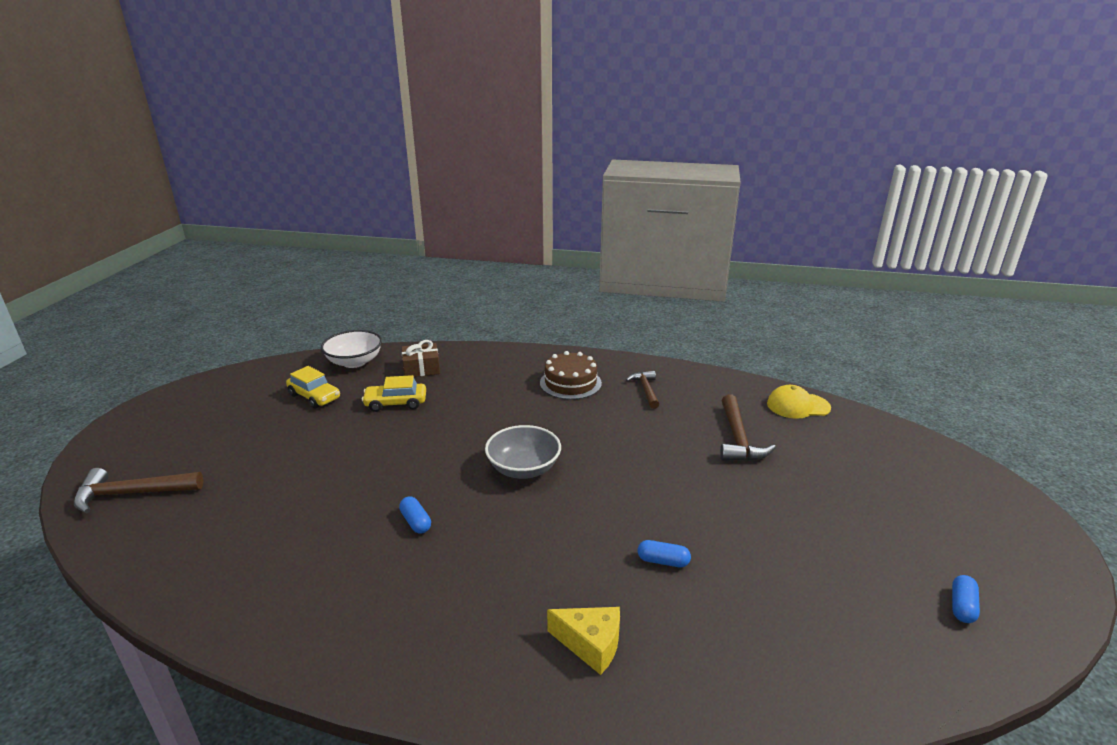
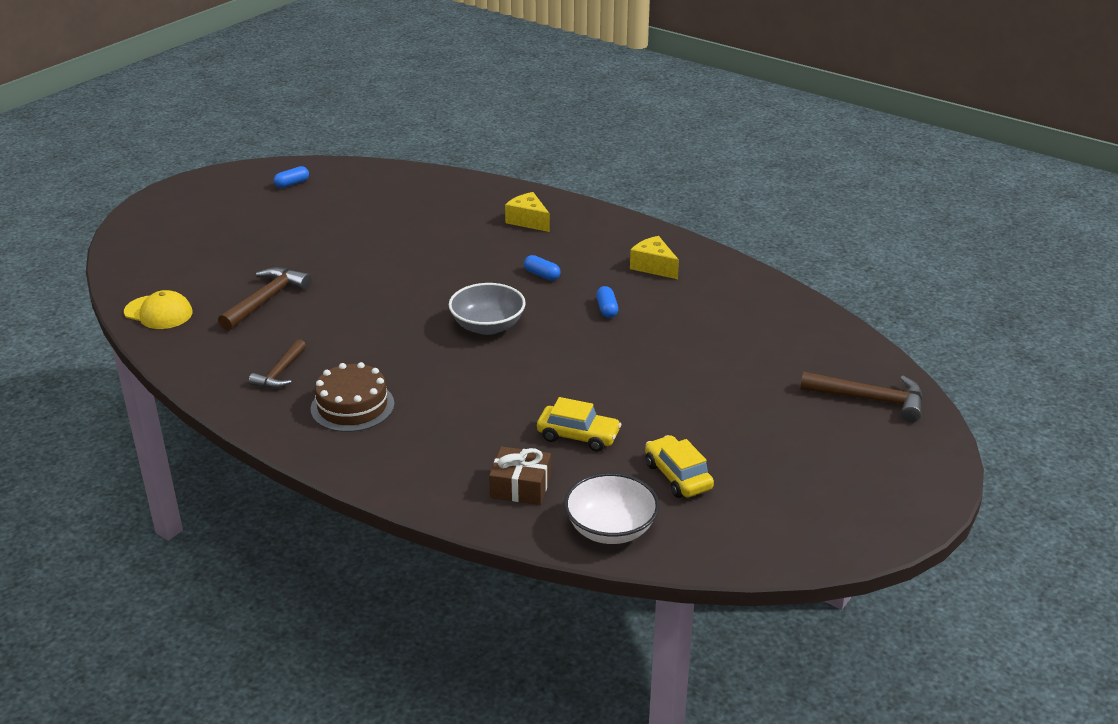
camera: 155 degrees left, 5 degrees up
(378, 608) = (653, 267): none -> yellow cheese
(663, 561) = (441, 242): blue capsule -> blue capsule (542, 275)

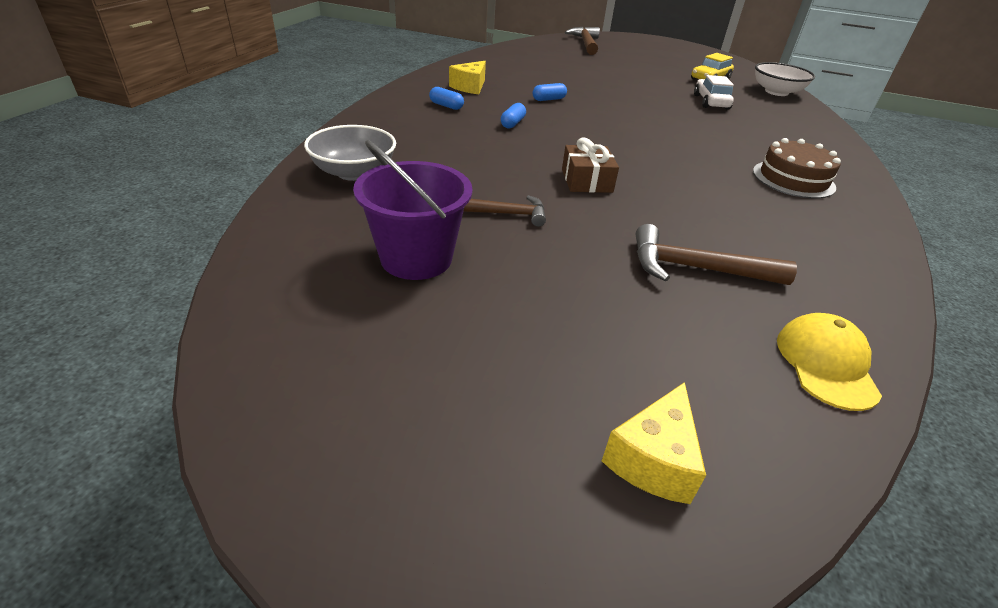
camera: 110 degrees left, 5 degrees up
(280, 372) = (803, 224): brown hammer -> brown hammer (507, 214)
(292, 184) = (328, 339): blue capsule -> blue capsule (446, 106)
(344, 209) = (416, 258): none -> purple bucket
(487, 326) = (616, 138): grey bowl -> grey bowl (354, 172)
(520, 486) = (781, 114): brown gift -> brown gift (586, 181)
(528, 221) = (406, 135): yellow cheese -> yellow cheese (653, 459)
(578, 436) = (710, 102): yellow car -> white car

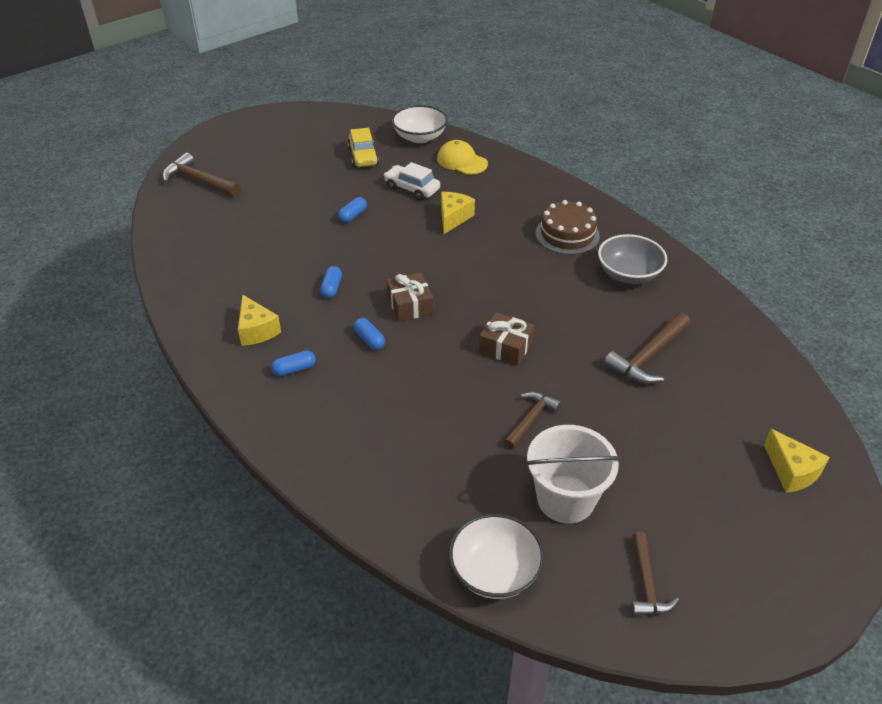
camera: 55 degrees left, 5 degrees up
(287, 237) = (495, 571): none -> white bowl
(327, 346) = (646, 584): none -> brown hammer
(354, 172) = (402, 492): grey bowl -> grey bowl (628, 274)
(416, 258) = (565, 499): purple bucket -> white bucket
(574, 129) = (410, 305): none -> brown gift
(638, 89) = (353, 216): none -> blue capsule
(709, 124) = (453, 218): none -> yellow cheese
(826, 364) = (754, 359): yellow cap -> yellow cap (461, 161)

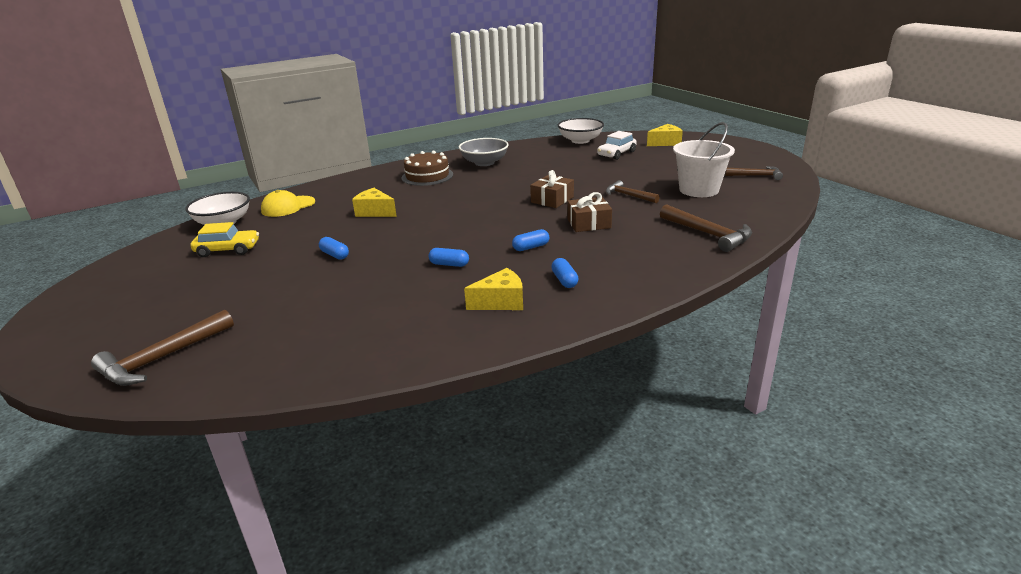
camera: 80 degrees left, 15 degrees down
(410, 305) = (490, 231): brown gift -> brown gift (589, 223)
(412, 189) = (312, 227): white car -> white car (616, 154)
(495, 571) = (765, 210): white bowl -> white bowl (580, 140)
(648, 357) = (570, 163): brown hammer -> brown hammer (708, 234)

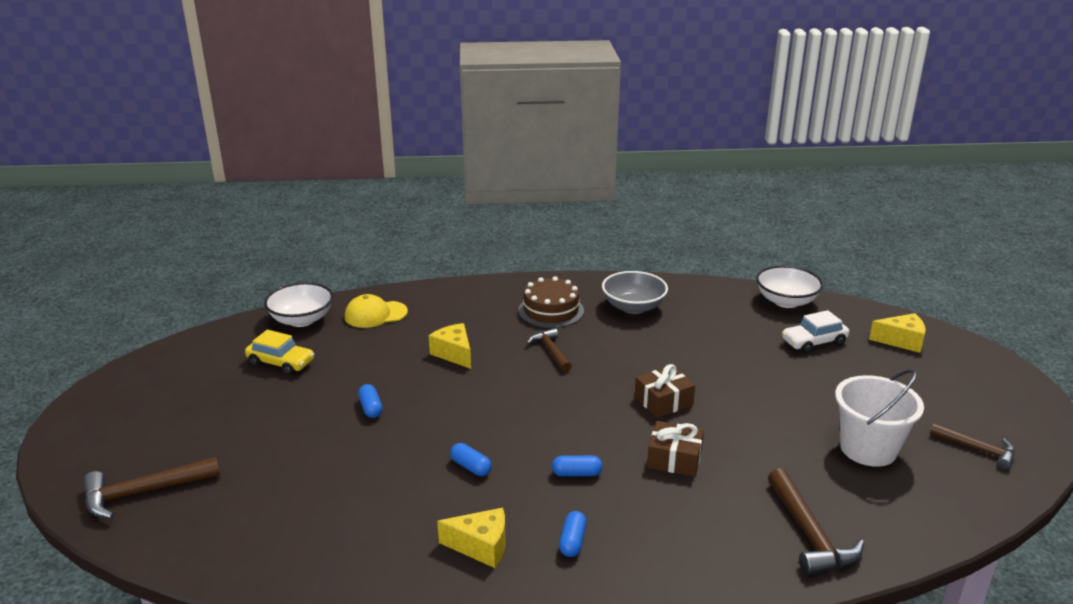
camera: 25 degrees right, 0 degrees up
(628, 195) = (764, 427): brown hammer -> brown hammer (551, 351)

